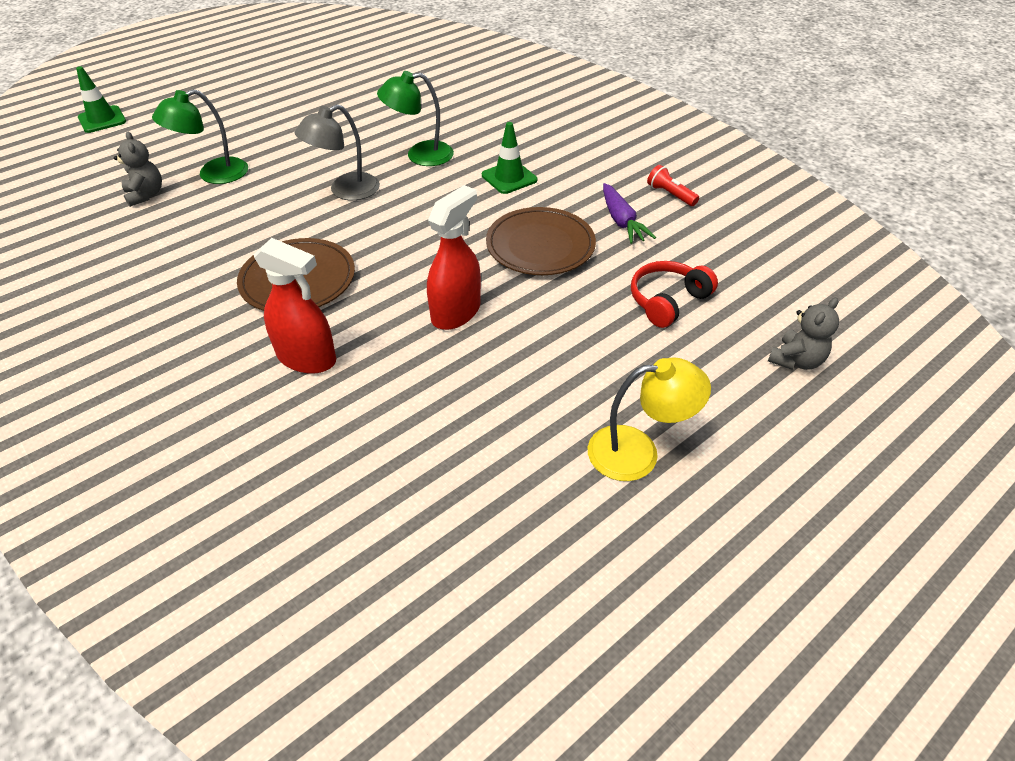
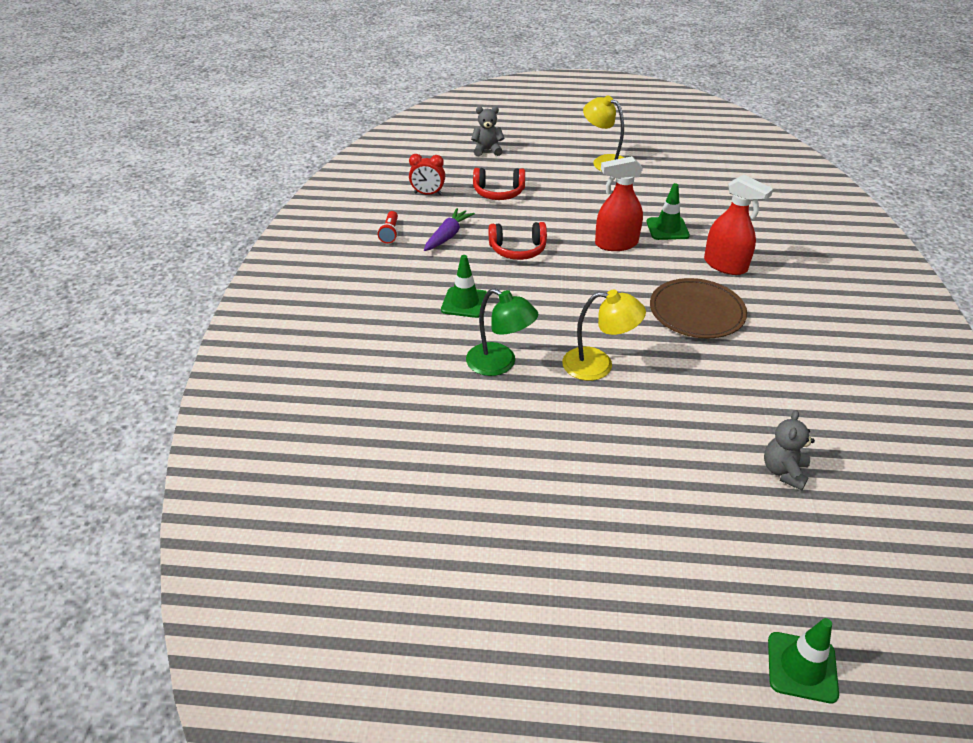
camera: 135 degrees left, 5 degrees down
(213, 174) = (702, 458): green lamp -> none
(307, 358) = (725, 265): red spray bottle -> red spray bottle turned 150 degrees clockwise
(345, 191) = (598, 365): grey lamp -> yellow lamp
(421, 373) = (667, 229): none -> green traffic cone
(540, 245) = (518, 249): brown plate -> red headphones
(725, 252) = (428, 194): none -> red clock

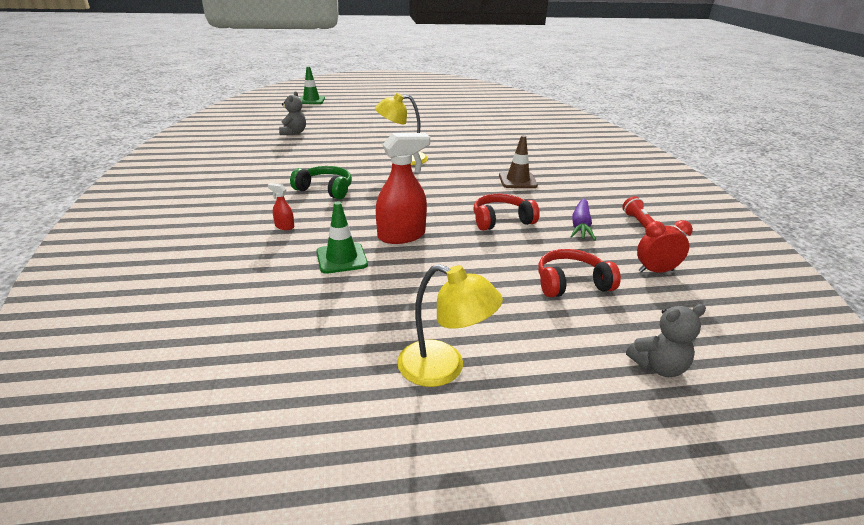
camera: 165 degrees right, 10 degrees down
(465, 302) = (517, 180): green traffic cone -> brown traffic cone
(500, 364) = (468, 155): green lamp -> none
(696, 312) = (325, 190): brown plate -> green headphones
(725, 265) = (284, 226): red spray bottle -> red spray bottle, size x0.45

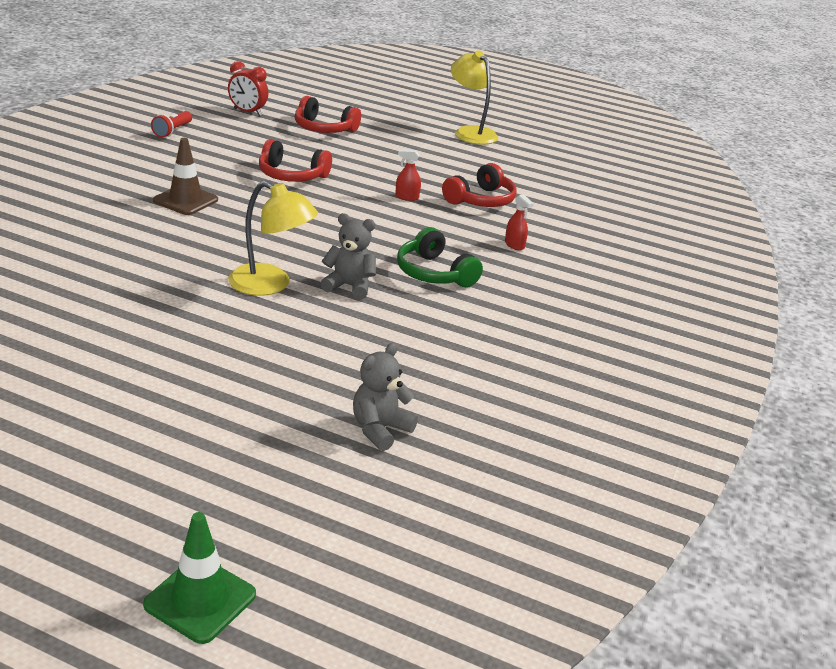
camera: 150 degrees left, 0 degrees up
(341, 258) = (480, 200): green traffic cone -> red headphones
(401, 236) = (406, 197): red spray bottle -> red spray bottle, size x0.45
(580, 226) = (230, 147): purple carrot -> none
(658, 366) = (350, 95): grey teddy bear -> grey teddy bear (349, 286)

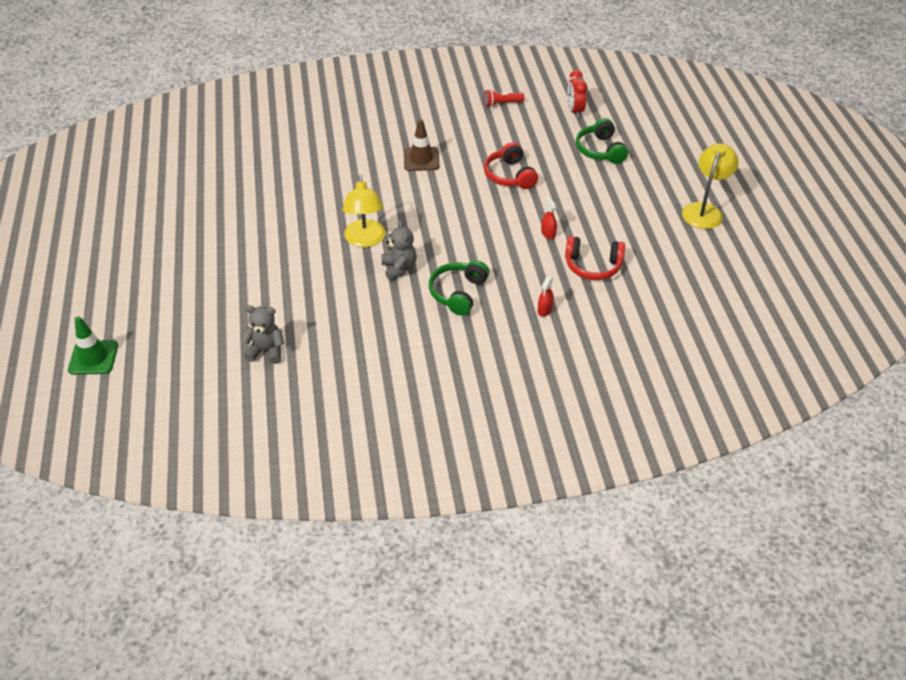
camera: 60 degrees right, 15 degrees up
(324, 128) = (600, 150): red headphones -> green headphones

